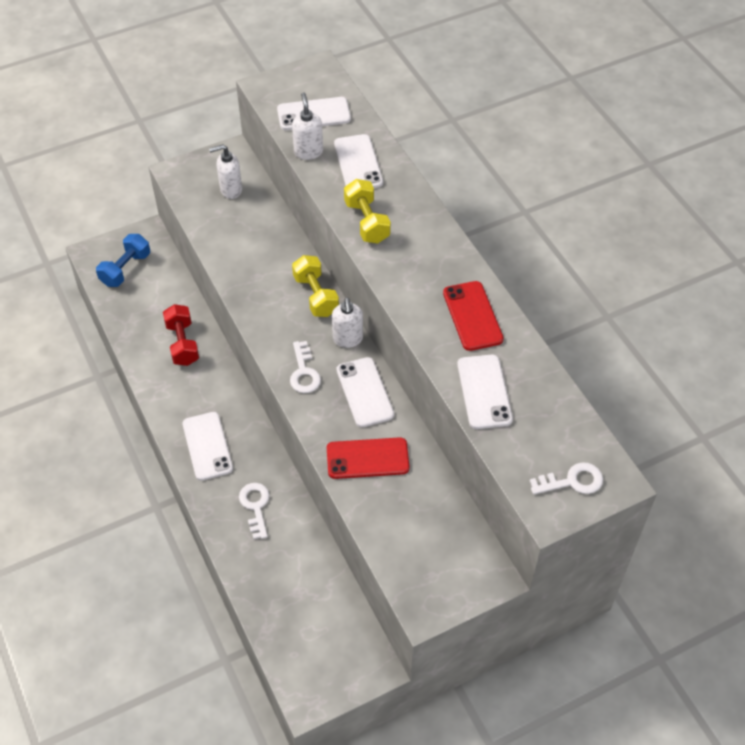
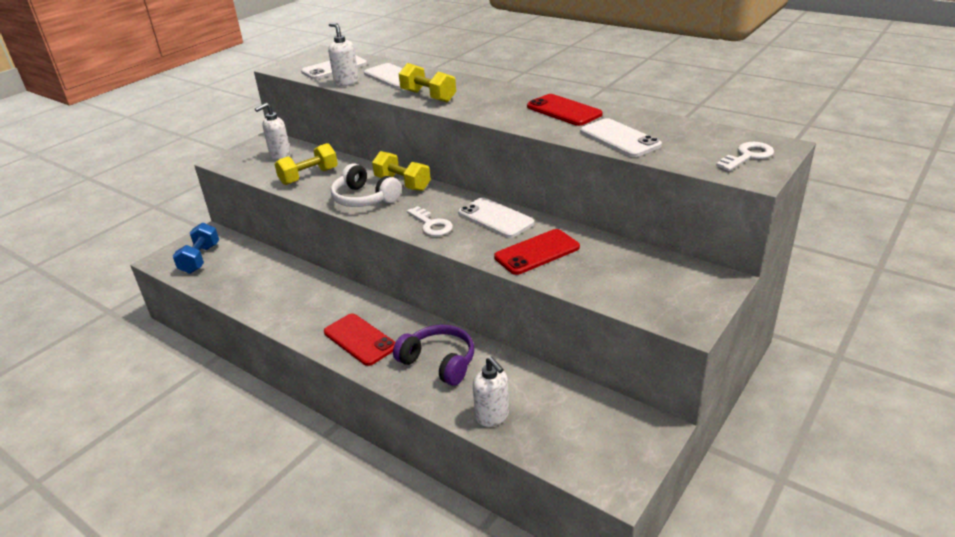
camera: 25 degrees left, 20 degrees down
(182, 343) = (287, 284): red dumbbell -> none
(207, 446) = (360, 339): white phone -> red phone
(239, 240) = (309, 176): none -> yellow dumbbell
(255, 506) = (439, 362): white key -> purple headphones
(269, 302) = (364, 199): none -> white headphones
(348, 339) = (452, 196): white soap dispenser -> white soap dispenser (492, 416)

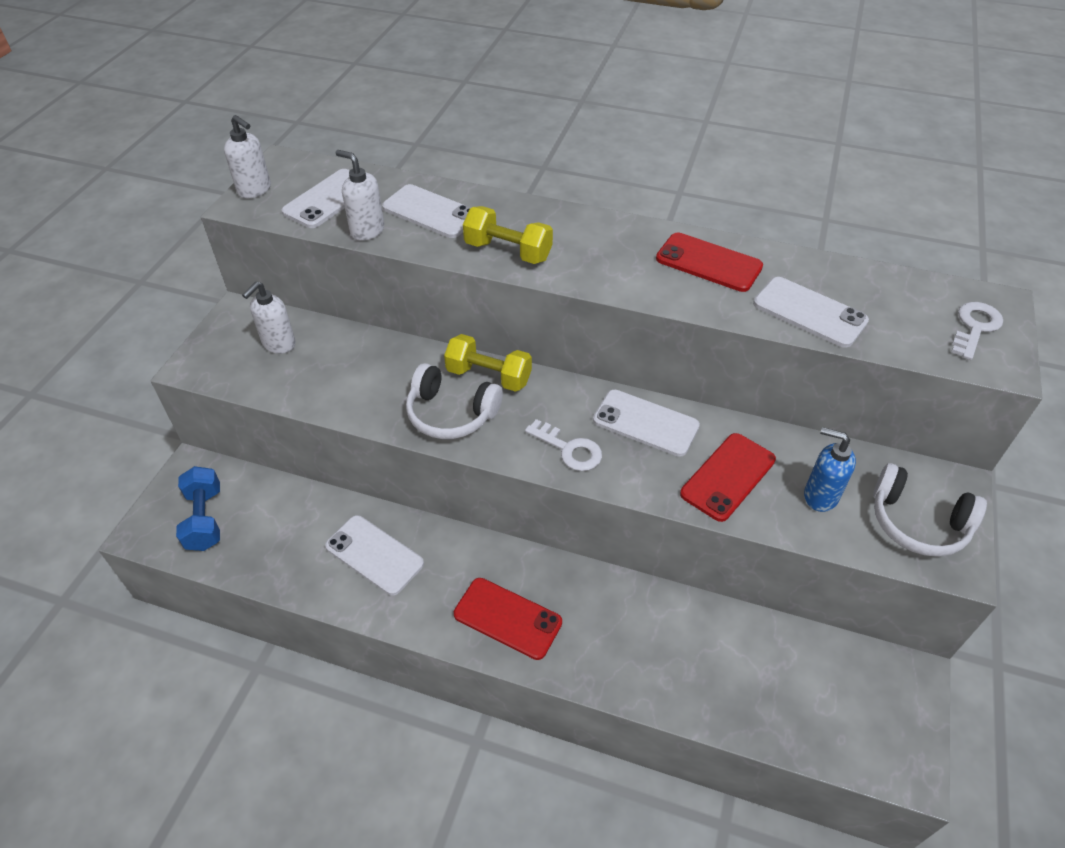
camera: 20 degrees left, 15 degrees up
(292, 292) = (374, 555): none -> white phone
(309, 176) = (346, 381): yellow dumbbell -> none
(439, 362) = (625, 633): purple headphones -> none
(492, 416) = (729, 703): white soap dispenser -> white soap dispenser (255, 190)
(601, 271) = (820, 496): none -> blue soap dispenser
(672, 296) = (917, 523): none -> white headphones

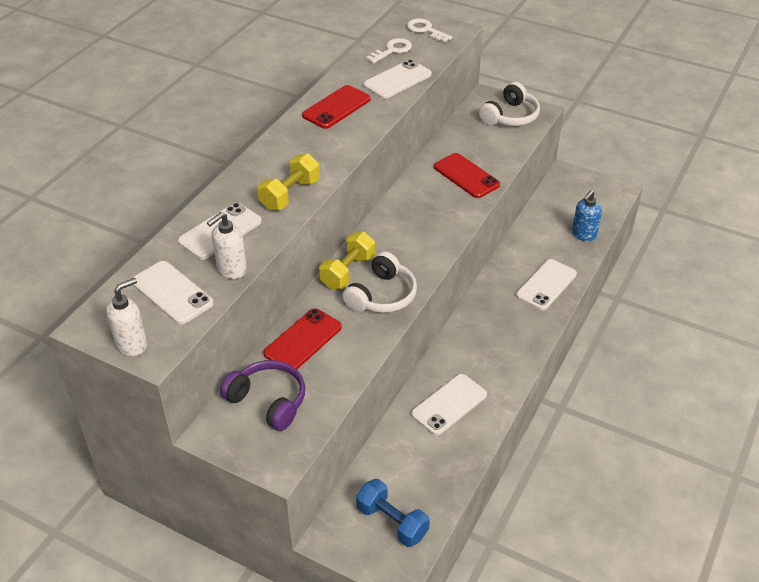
camera: 80 degrees left, 5 degrees down
(205, 519) = (392, 522): blue dumbbell -> blue dumbbell turned 45 degrees clockwise
(278, 344) = (268, 401): white soap dispenser -> purple headphones
(507, 618) = (512, 334): red phone -> red phone (303, 340)
(569, 449) = (430, 240): white key -> white key (392, 50)
(645, 423) = (414, 202): white phone -> white phone (546, 285)
(820, 496) = (486, 145): blue soap dispenser -> blue soap dispenser (583, 235)

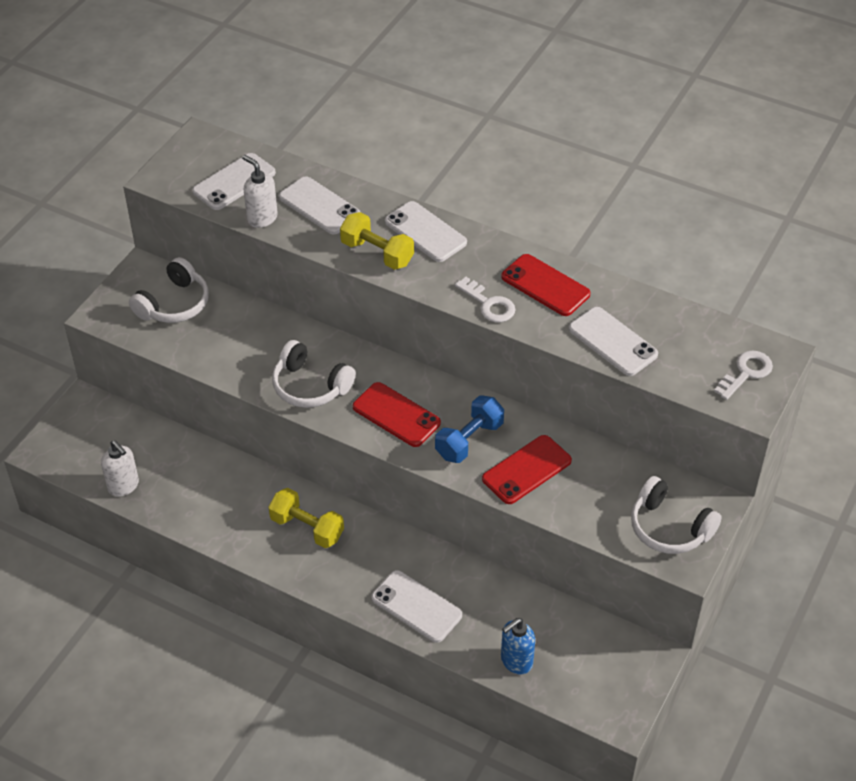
camera: 90 degrees right, 5 degrees up
(132, 344) = (172, 165): white soap dispenser -> white soap dispenser (123, 486)
(268, 401) = (174, 304): purple headphones -> white headphones
(303, 340) = (250, 325): red phone -> red phone (396, 415)
(348, 272) = (349, 357): yellow dumbbell -> yellow dumbbell (307, 528)
(392, 50) = (686, 337): white key -> white key (489, 304)
(392, 522) = (93, 448): blue dumbbell -> blue dumbbell (469, 440)
(449, 404) = (230, 497): white phone -> white phone (425, 232)
(583, 235) = (516, 661): blue soap dispenser -> blue soap dispenser turned 75 degrees counterclockwise

